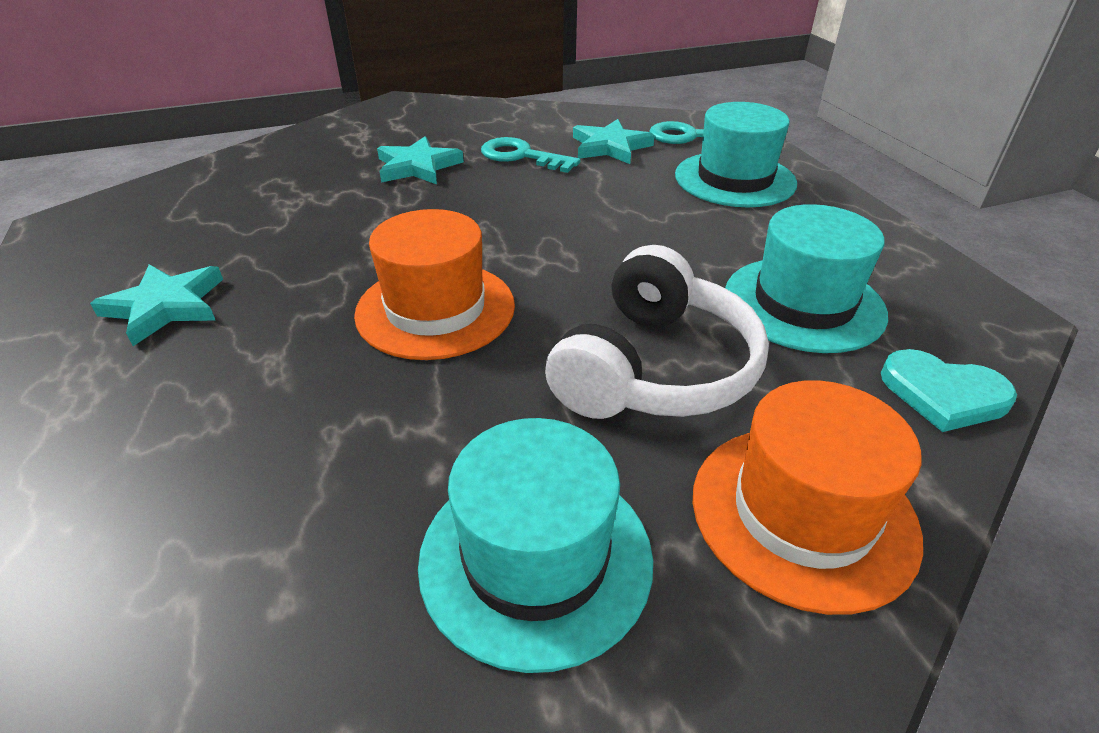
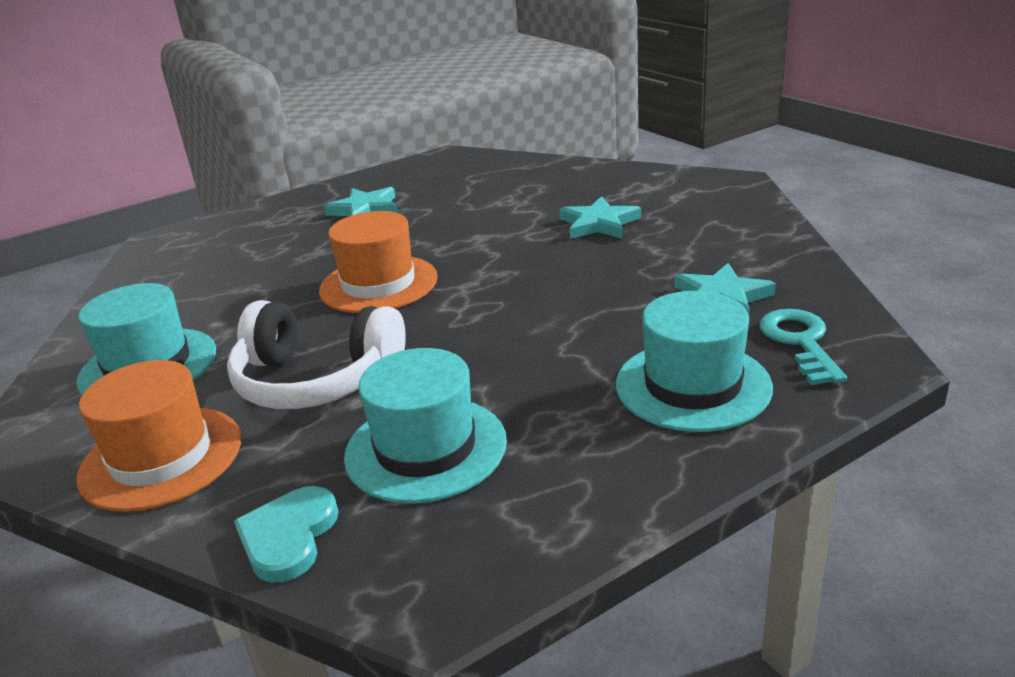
camera: 80 degrees right, 10 degrees down
(521, 156) = (656, 259): turquoise key -> none

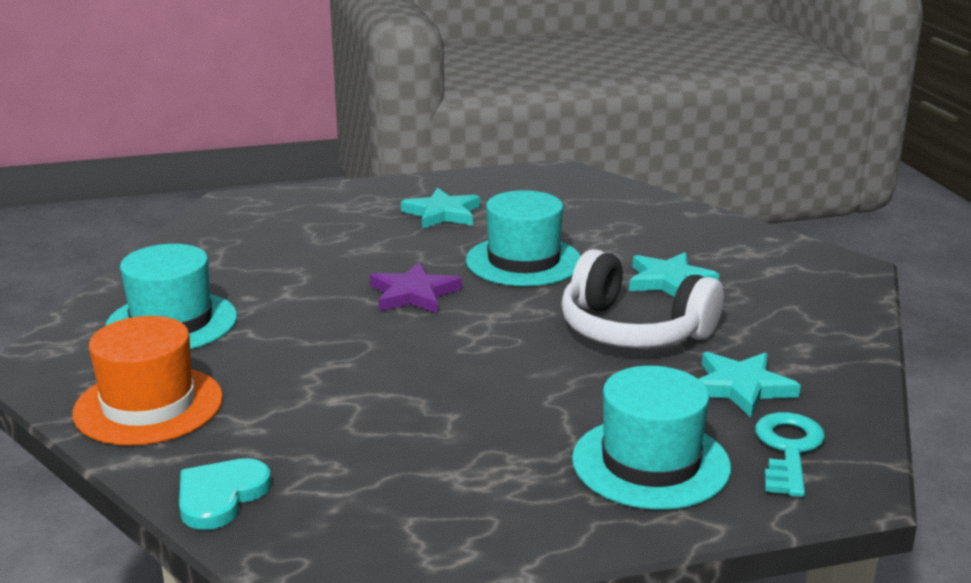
camera: 15 degrees right, 5 degrees down
(317, 380) = (310, 371): white headphones -> white headphones (633, 330)
(378, 284) = (413, 294): orange hat -> purple star
(426, 448) = (372, 455): turquoise hat -> turquoise hat (523, 261)

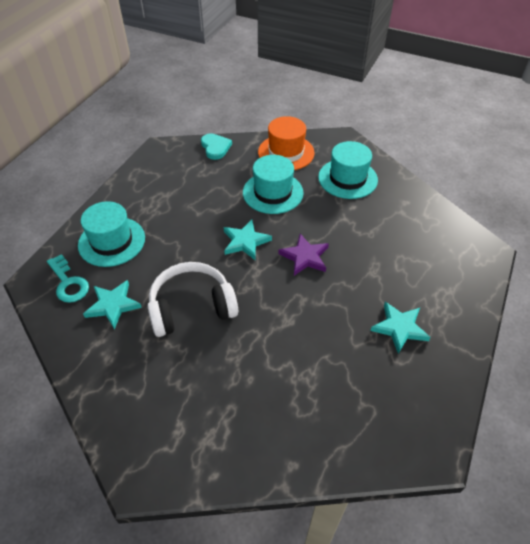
camera: 130 degrees right, 25 degrees up
(523, 261) = (301, 320): turquoise hat -> turquoise hat (273, 192)
(669, 281) = (218, 364): turquoise star -> turquoise star (245, 241)

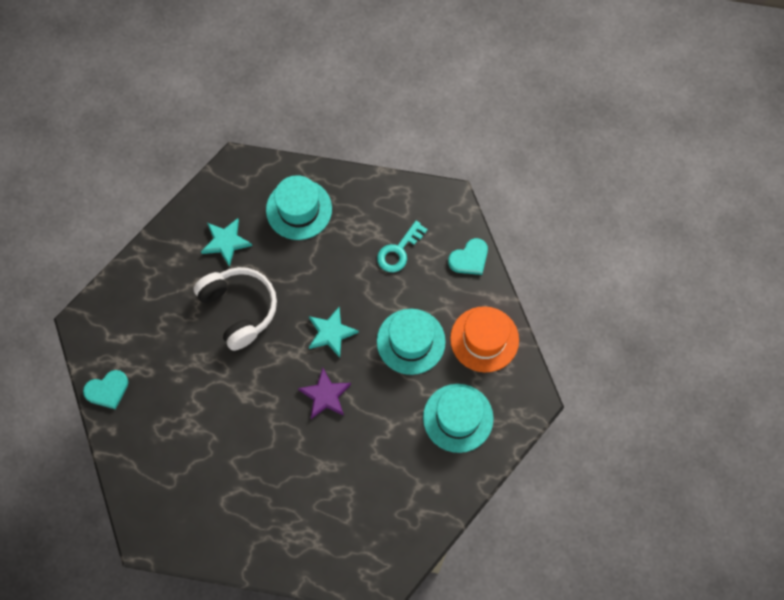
camera: 75 degrees right, 20 degrees up
(68, 283) = (241, 194): turquoise key -> turquoise key (399, 251)
(238, 461) = (107, 390): none -> turquoise heart
(399, 328) = (259, 499): turquoise star -> none

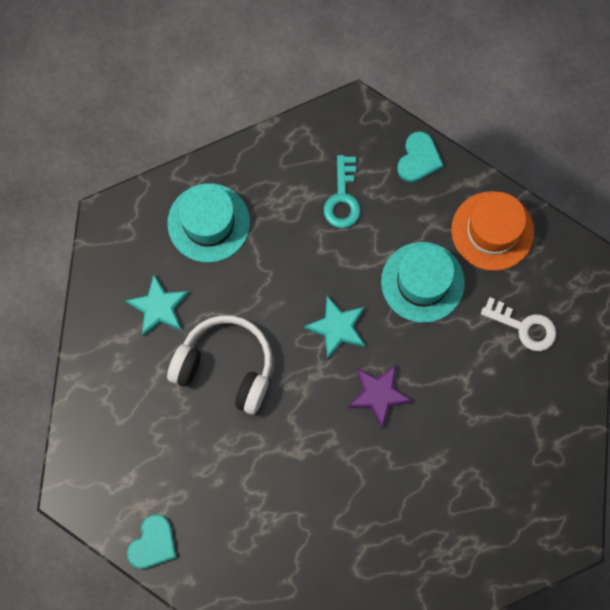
camera: 35 degrees left, 5 degrees up
(458, 418) = (524, 327): turquoise hat -> white key

